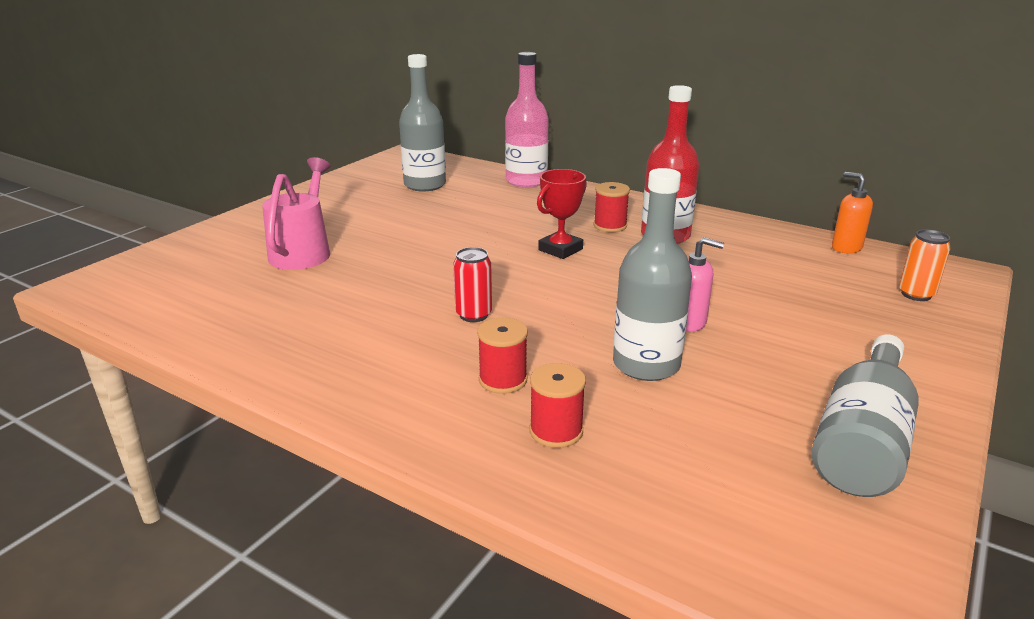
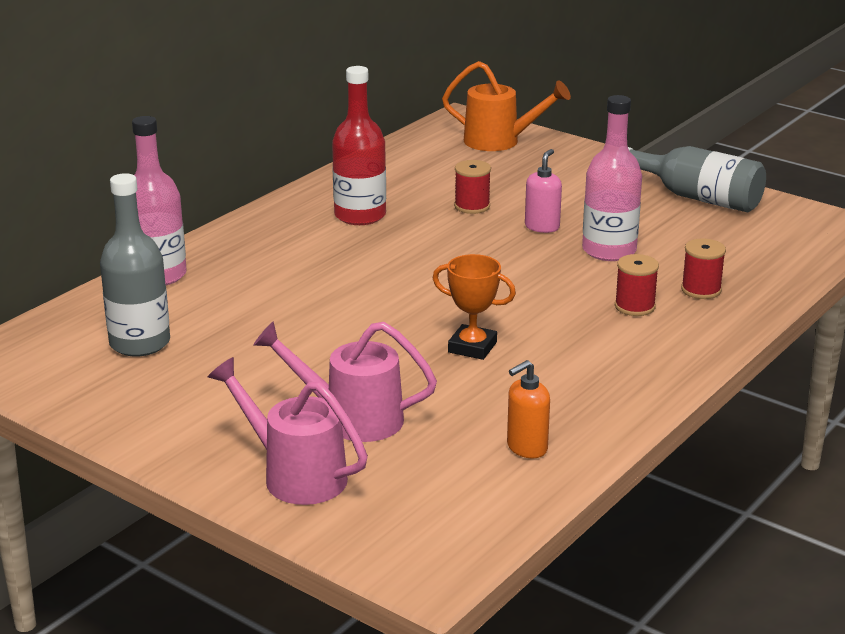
camera: 85 degrees left, 0 degrees up
(234, 239) = (295, 475): none -> pink watering can
(412, 292) = (472, 347): none -> orange trophy
(473, 315) = (523, 316): red can -> none
(560, 249) = (382, 268): red trophy -> none
(610, 226) = (325, 239): red spool -> red spool (472, 206)
(646, 365) = (609, 250): grey bottle -> pink bottle
(846, 248) = (407, 147): orange soap dispenser -> orange soap dispenser (526, 448)
(916, 294) = (500, 142): orange can -> orange watering can

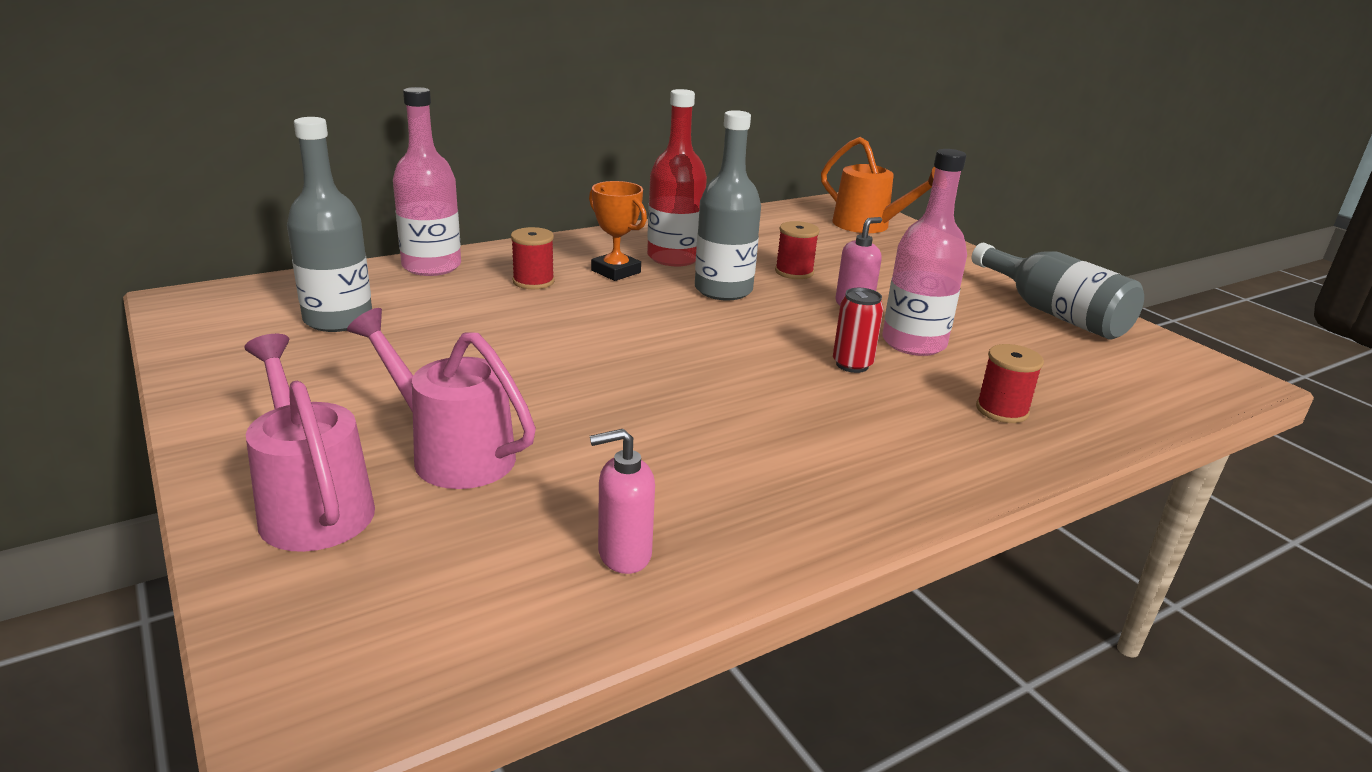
camera: 20 degrees right, 0 degrees up
(428, 238) = (723, 290): none -> grey bottle
(472, 347) = (670, 408): orange trophy -> orange trophy (616, 271)
(526, 448) = (624, 554): orange soap dispenser -> pink soap dispenser
(576, 280) = (852, 365): none -> red can
(634, 306) = (903, 409): red spool -> red spool (533, 281)

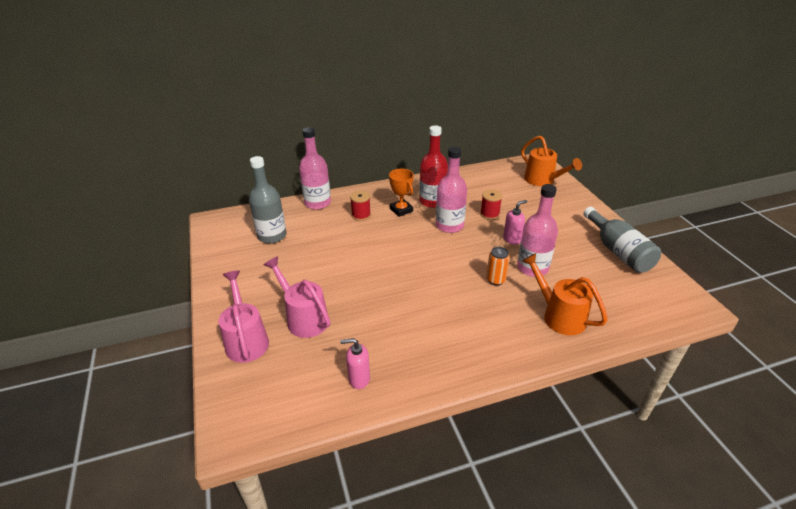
camera: 15 degrees right, 10 degrees up
(723, 290) = (449, 225): grey bottle -> pink bottle
(852, 365) = (495, 280): red can -> orange can
(1002, 410) = (559, 315): red spool -> orange watering can

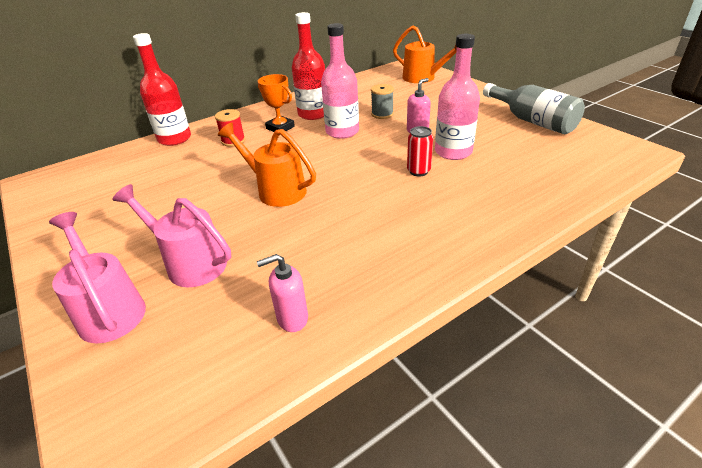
camera: 15 degrees left, 0 degrees up
(272, 236) = (122, 181): grey bottle -> none
(317, 203) = (174, 139): pink bottle -> red bottle
(489, 214) = (382, 114): red spool -> grey spool
(495, 280) = (418, 171): orange can -> red can
(559, 315) = (506, 190): orange watering can -> orange watering can (276, 190)

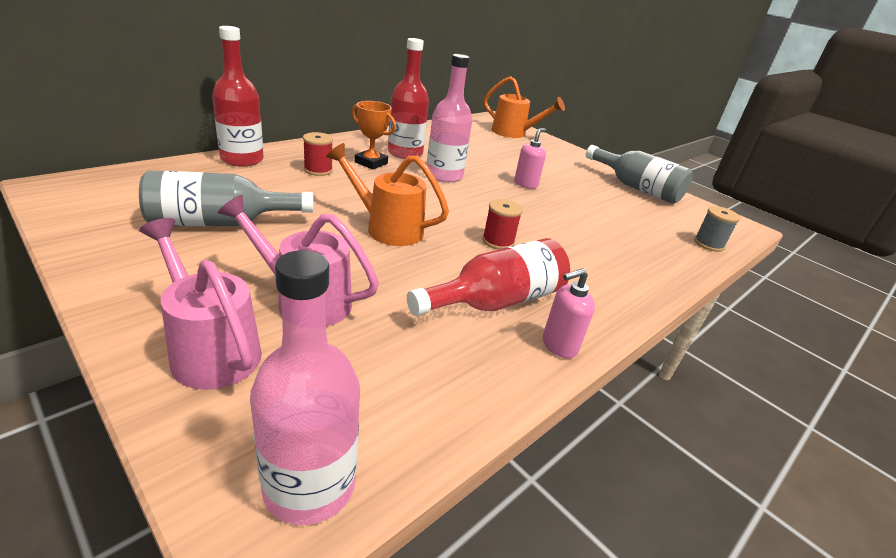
camera: 15 degrees left, 5 degrees down
(143, 199) = (220, 223): none -> grey bottle
(292, 318) = (451, 368): pink soap dispenser -> pink soap dispenser (559, 345)
(351, 253) = (496, 301): none -> red bottle
(372, 193) = (498, 241): none -> red spool
(382, 114) = (482, 163): grey spool -> grey spool (708, 244)
(418, 171) = (540, 224): red can -> none
(453, 152) = (569, 208): pink bottle -> pink bottle (309, 485)

